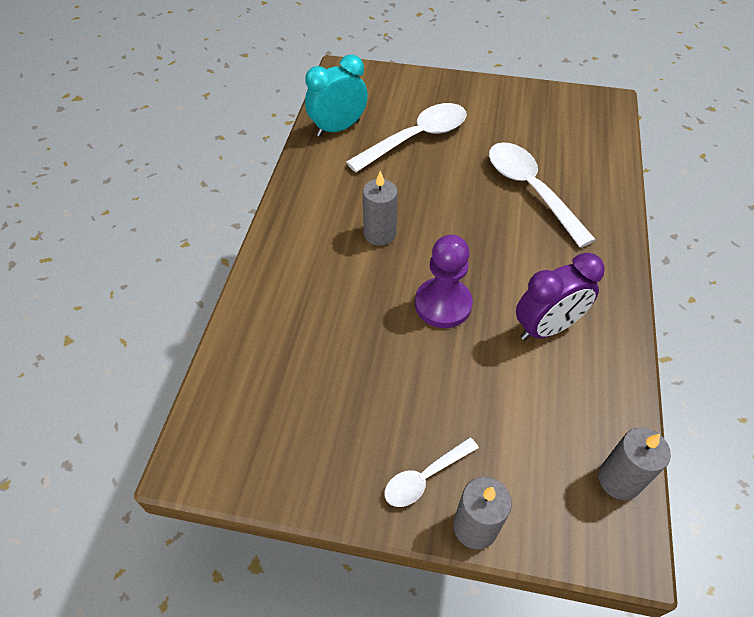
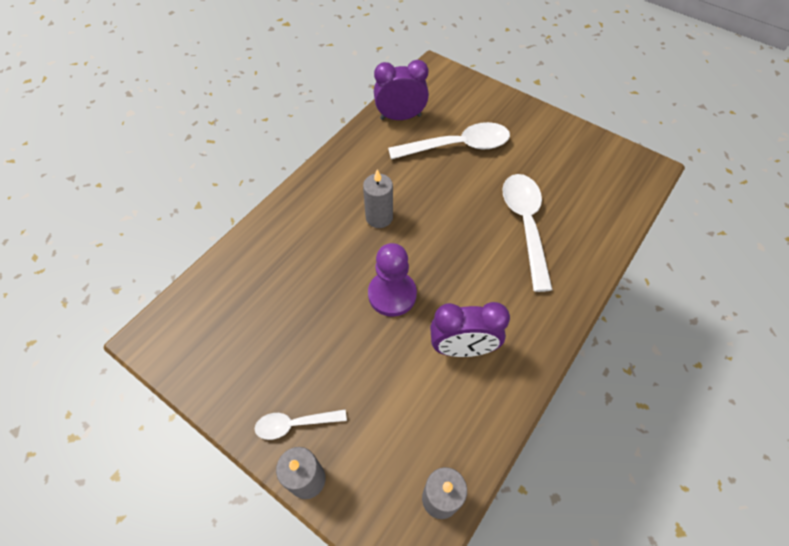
camera: 25 degrees right, 5 degrees up
(338, 128) = (400, 117): turquoise clock -> purple clock

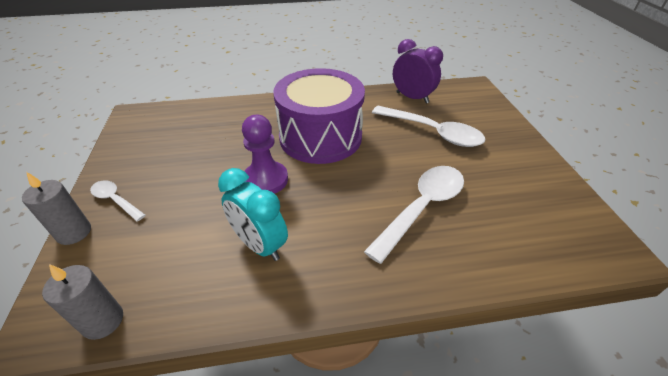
camera: 45 degrees right, 15 degrees down
(379, 217) = (320, 137): grey candle -> purple drum
(462, 348) = (260, 245): purple clock -> turquoise clock

